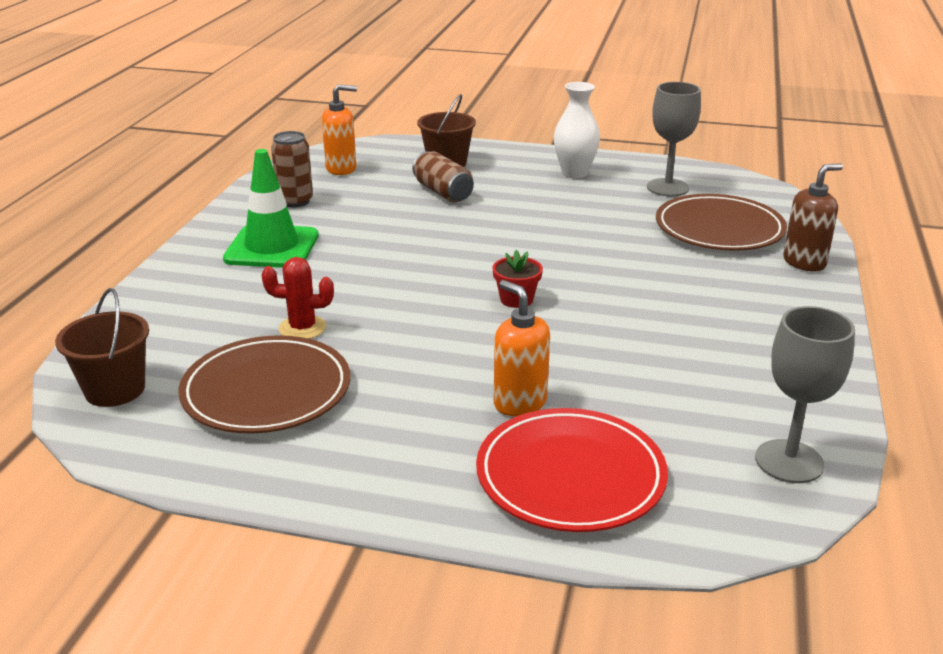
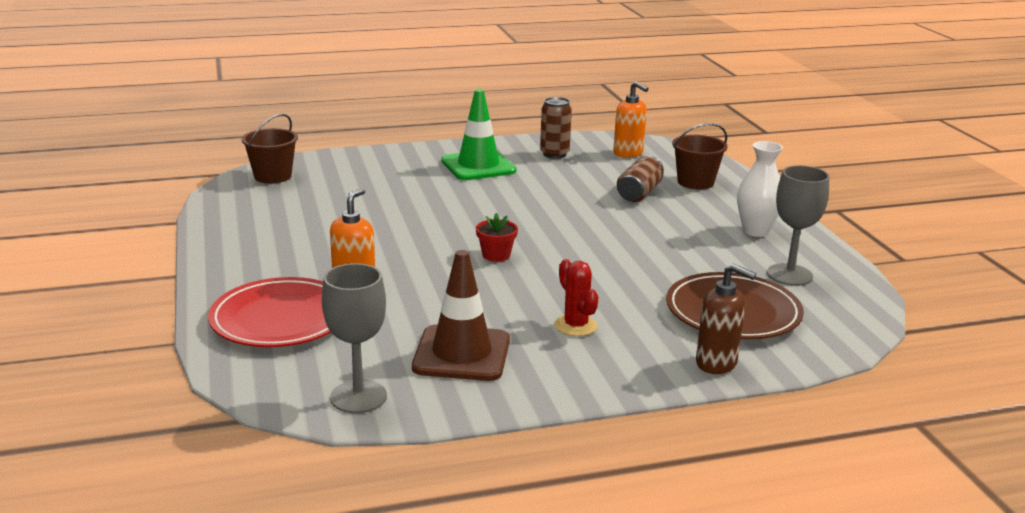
camera: 60 degrees right, 5 degrees down
(266, 391) = (303, 211): brown plate -> none
(302, 328) = (384, 201): red cactus -> red cactus (575, 326)
(725, 376) = (461, 354): none -> brown traffic cone

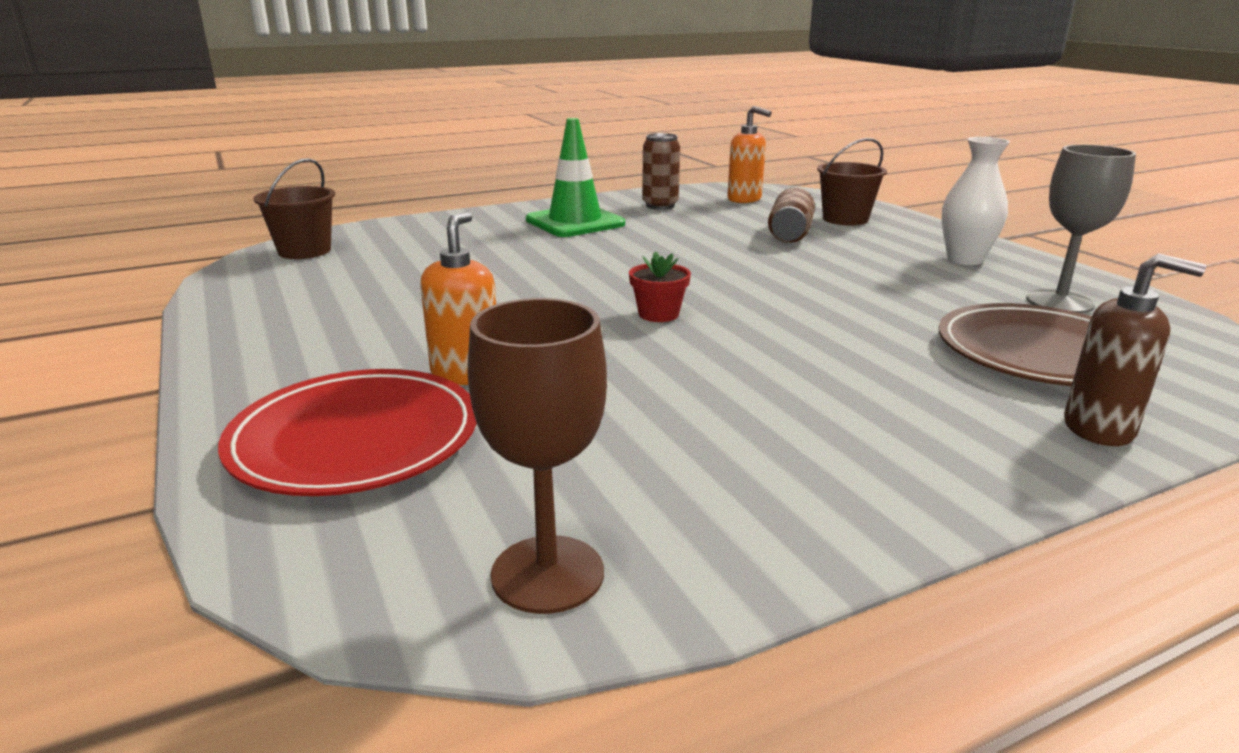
camera: 10 degrees left, 0 degrees up
(358, 397) = (547, 574): grey goblet -> brown goblet
(461, 354) = (694, 463): brown traffic cone -> none
(575, 326) = (842, 396): red cactus -> none

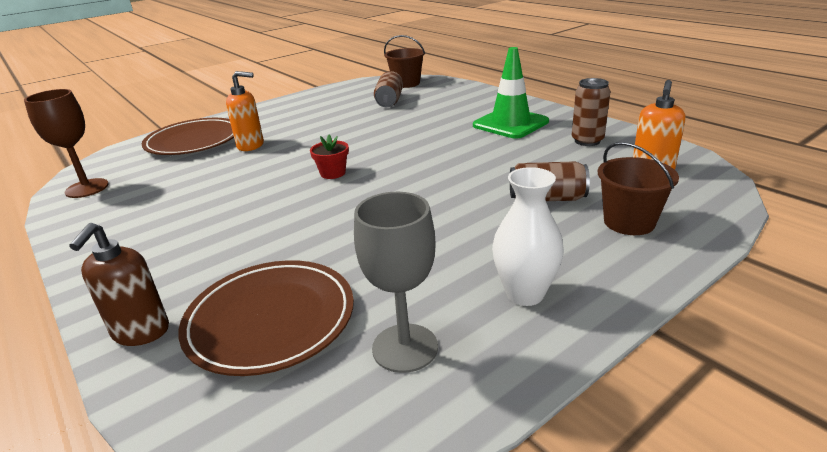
camera: 80 degrees right, 5 degrees up
(355, 439) = (194, 141): red plate -> brown plate
(380, 266) = (389, 101): none -> brown can

